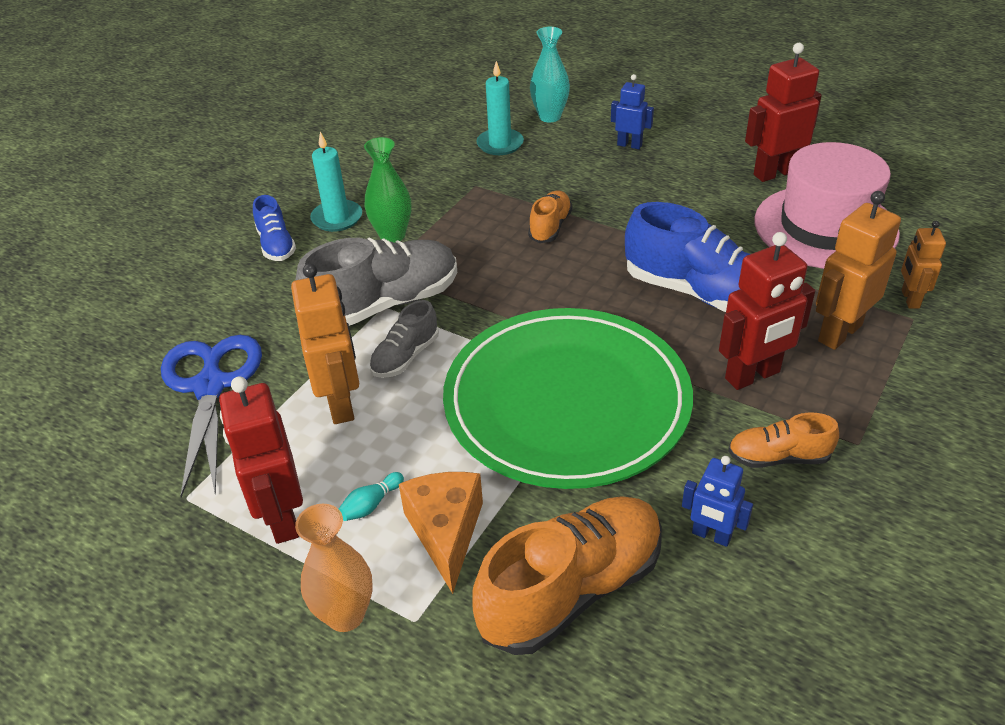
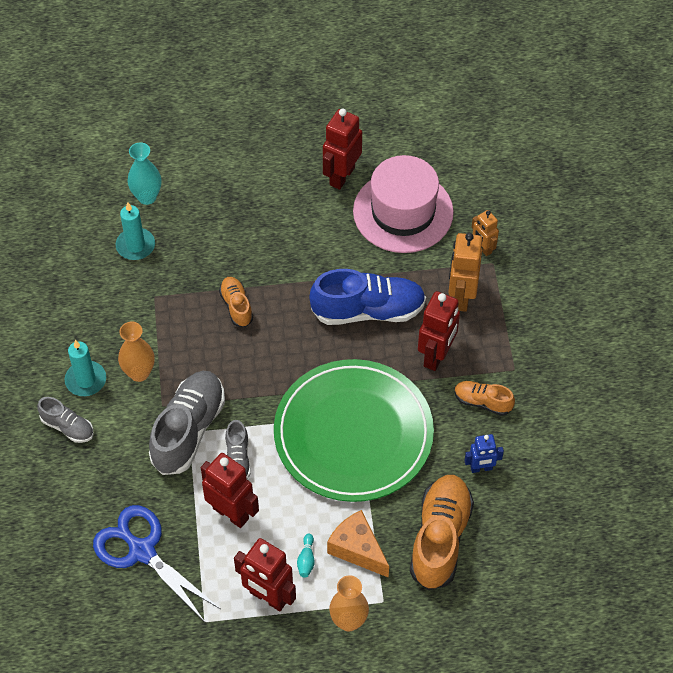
camera: 40 degrees left, 15 degrees up
(276, 245) = (67, 427): blue shoe -> grey shoe
(341, 403) = (231, 513): orange robot -> red robot
(392, 235) = (139, 373): green vase -> orange vase
(629, 145) = (227, 198): blue robot -> none
(778, 457) = (482, 402): orange shoe -> orange shoe turned 60 degrees clockwise

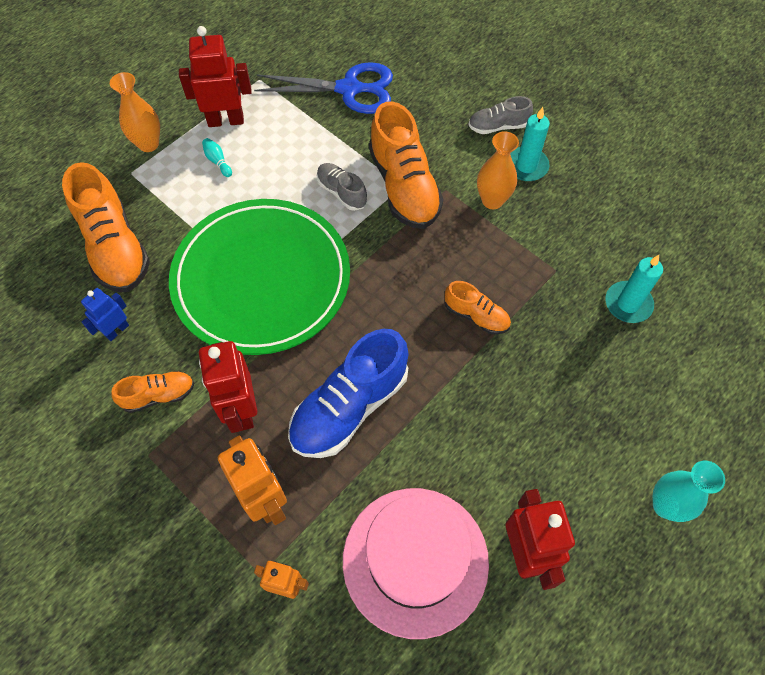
camera: 140 degrees right, 5 degrees up
(147, 197) = (679, 360): turquoise vase -> turquoise vase (665, 505)
(188, 430) = (404, 186): grey shoe -> orange shoe
(231, 513) = (308, 153): red robot -> none
(357, 549) = (181, 194): orange cheese -> none

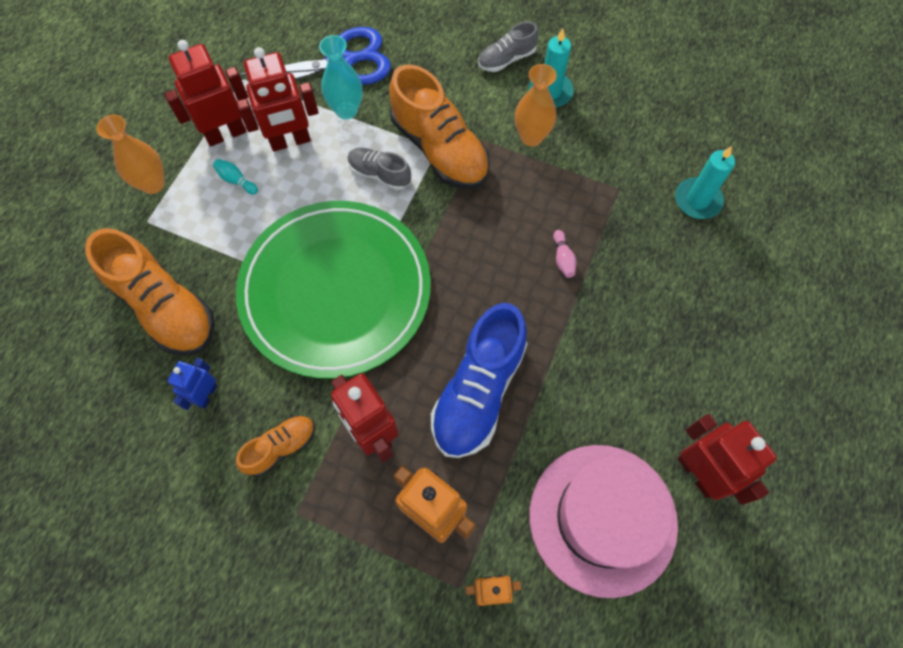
camera: 20 degrees left, 5 degrees up
(277, 142) = (290, 141): none -> red robot
(476, 316) = (563, 258): orange shoe -> pink bowling pin
(665, 505) = (804, 382): turquoise vase -> turquoise vase (346, 110)

